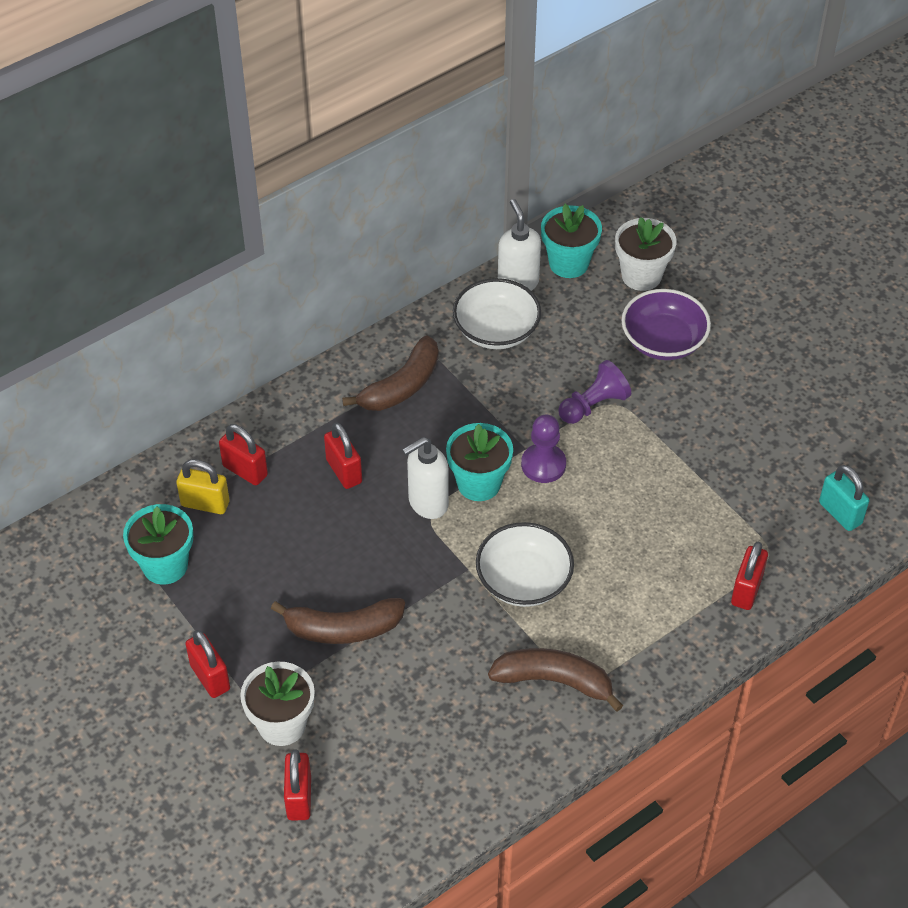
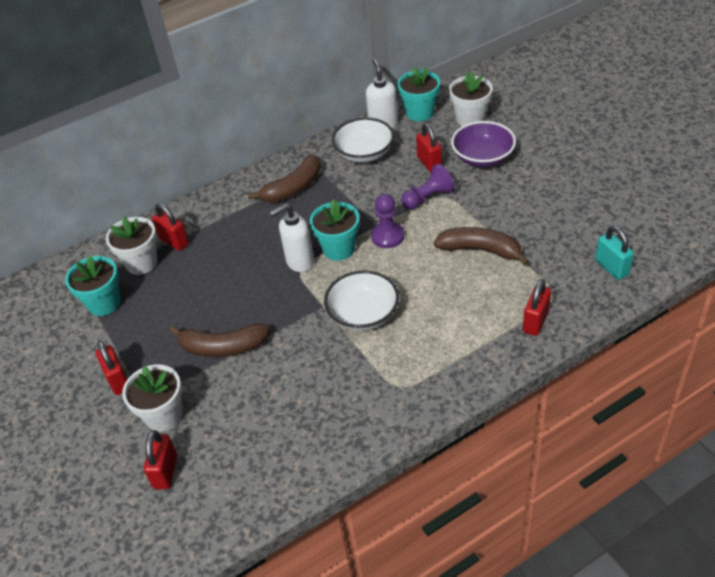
camera: 10 degrees right, 5 degrees down
(205, 504) = (141, 263): yellow padlock -> white flower pot
(344, 471) = (243, 241): red padlock -> red padlock (429, 163)
(554, 681) = (378, 386): brown banana -> brown banana (480, 250)

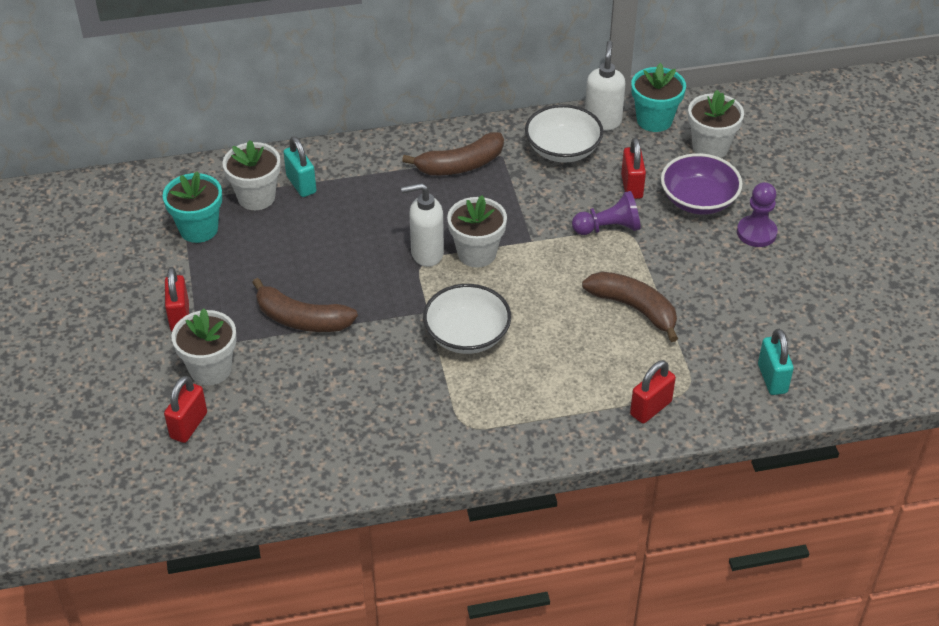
camera: 15 degrees right, 0 degrees up
(174, 241) = (301, 184): red padlock -> turquoise padlock
(338, 249) = (476, 253): turquoise flower pot -> white flower pot
(387, 236) = (538, 257): purple pawn -> purple pawn (756, 233)

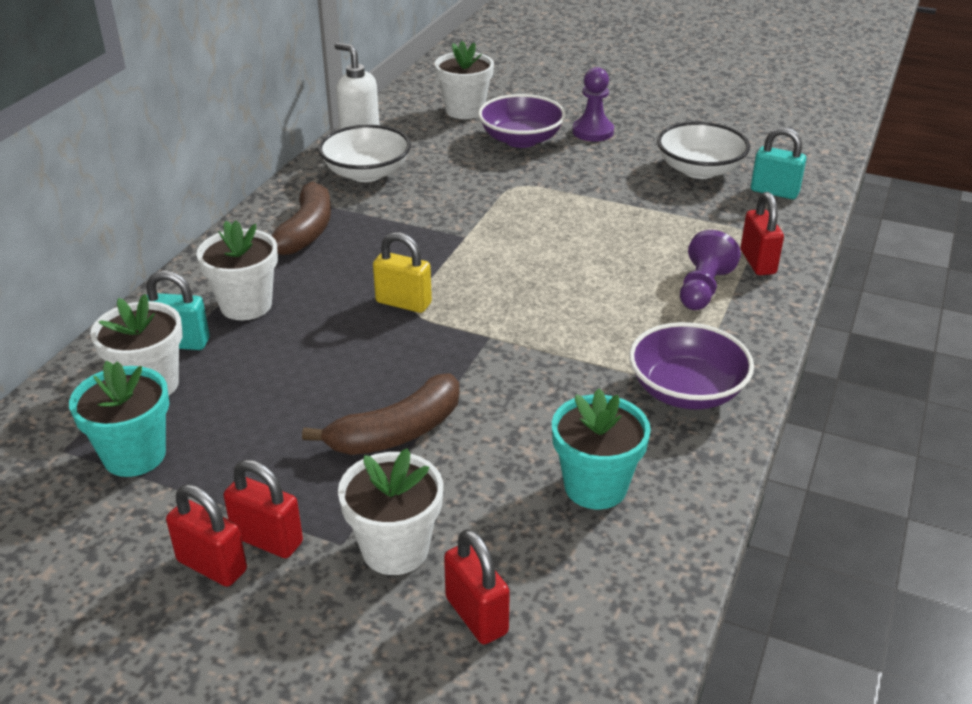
camera: 55 degrees left, 10 degrees down
(426, 254) = (403, 303): white soap dispenser -> yellow padlock
(454, 431) = (686, 391): none -> purple bowl
(467, 335) = (553, 325): white bowl -> white bowl (699, 170)
(476, 253) = (442, 273): white flower pot -> white flower pot (246, 305)
(608, 228) = (500, 192): purple pawn -> purple pawn (703, 289)
(632, 186) = (462, 161): red padlock -> red padlock (212, 565)
(634, 308) = (619, 220): brown banana -> none
(654, 120) = (395, 119): turquoise flower pot -> turquoise flower pot (595, 486)

